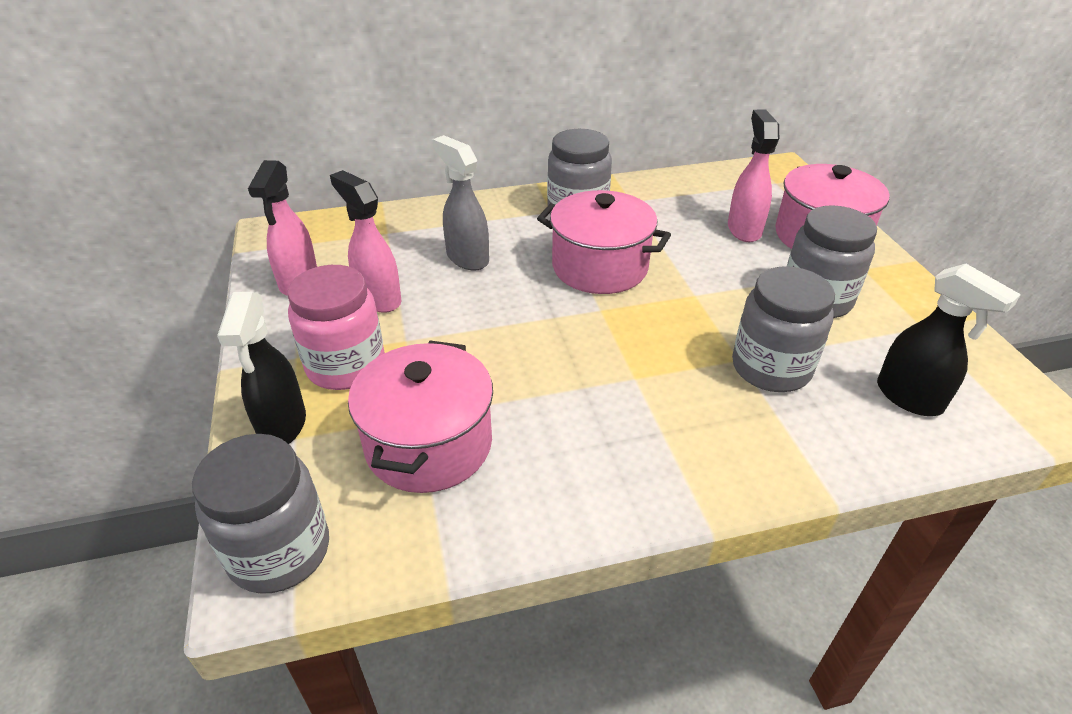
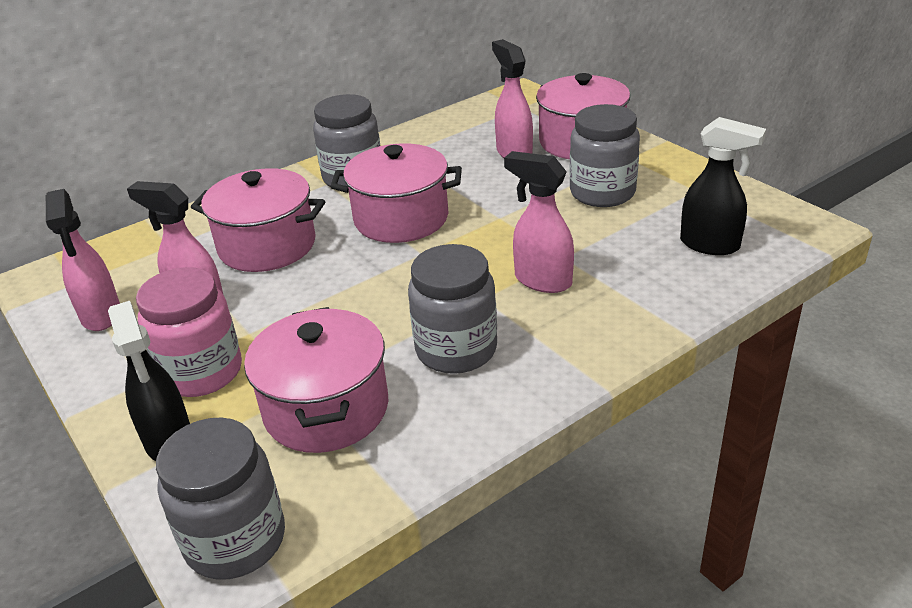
camera: 20 degrees left, 5 degrees down
(467, 258) = (267, 246): grey spray bottle -> pink pot
(704, 378) = (542, 280): none -> pink spray bottle
(771, 368) = (592, 256): grey jar -> grey jar (456, 350)

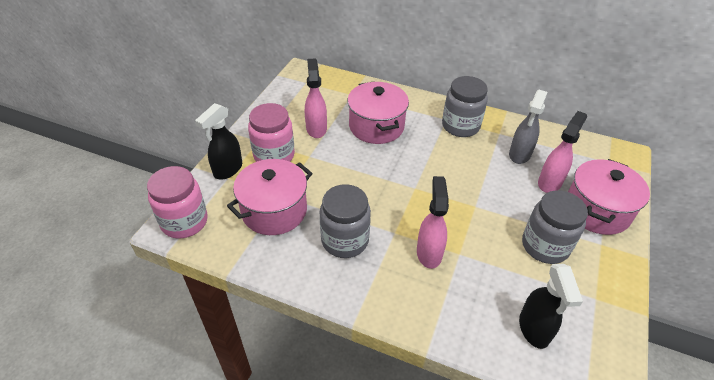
camera: 55 degrees right, 10 degrees up
(101, 316) = (290, 103): pink spray bottle -> none
(235, 540) = (184, 222): grey jar -> pink jar
(401, 218) = (439, 164): pink pot -> none
(450, 155) = (519, 155): none -> grey spray bottle

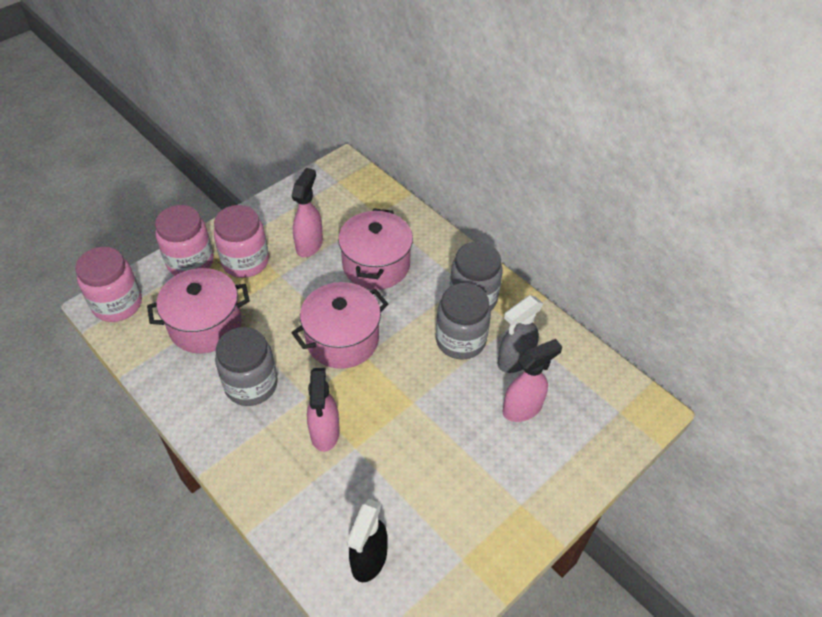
camera: 25 degrees right, 5 degrees up
(227, 170) = (190, 262): black spray bottle -> pink jar
(429, 252) = (324, 433): pink spray bottle -> pink spray bottle turned 150 degrees clockwise
(545, 246) = (454, 479): grey jar -> grey jar (460, 340)
(596, 210) = (550, 464): pink pot -> pink pot (342, 339)

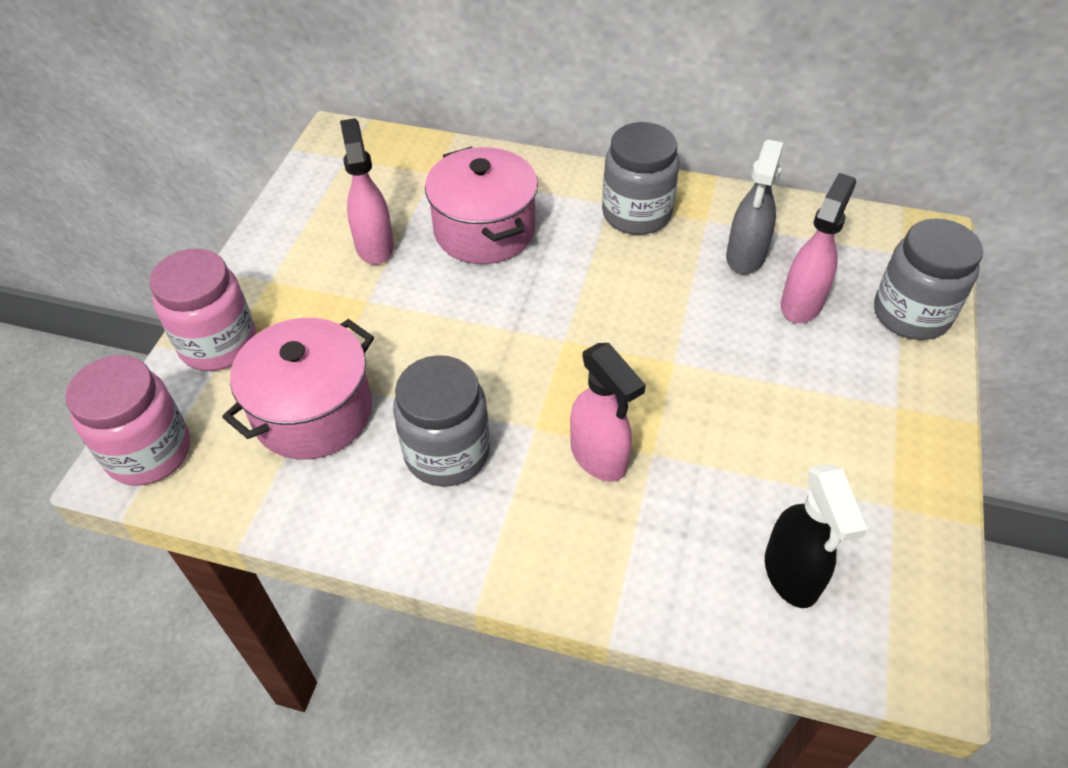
camera: 30 degrees left, 0 degrees up
(245, 262) = (302, 306): pink jar -> none
(342, 339) = (520, 336): pink pot -> none
(460, 340) = (664, 266): grey jar -> grey jar (911, 314)

